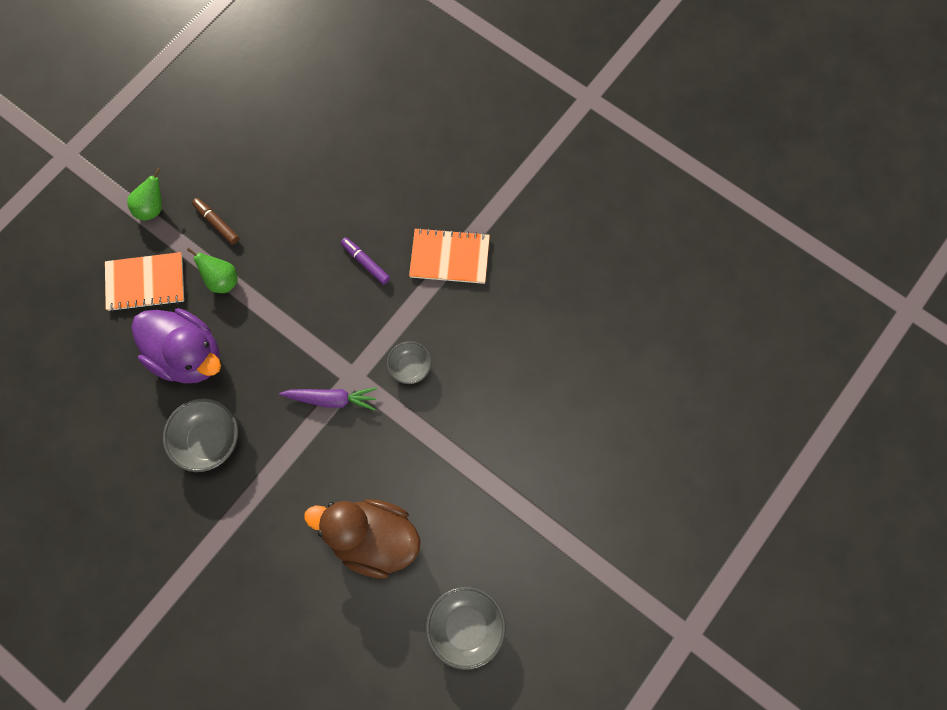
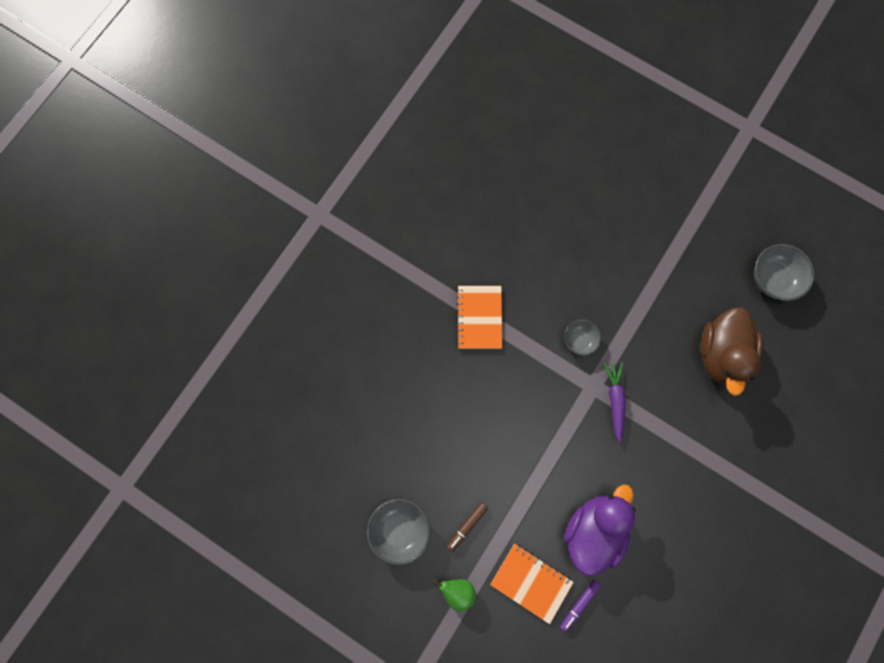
camera: 95 degrees left, 5 degrees up
(145, 283) = (531, 582): orange notebook -> orange notebook turned 45 degrees counterclockwise
(209, 441) = (664, 498): grey bowl -> grey bowl (400, 529)
(221, 280) = (521, 512): green pear -> none
(365, 263) = (491, 387): purple marker -> purple marker (579, 604)

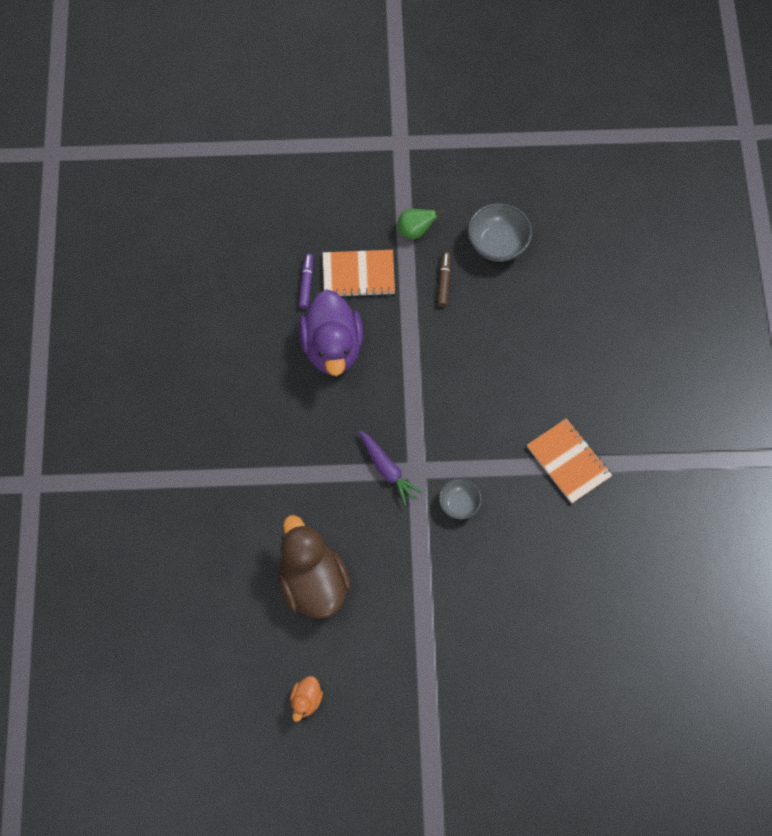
camera: 145 degrees right, 10 degrees down
(773, 278) = (306, 700): grey bowl -> orange duck

